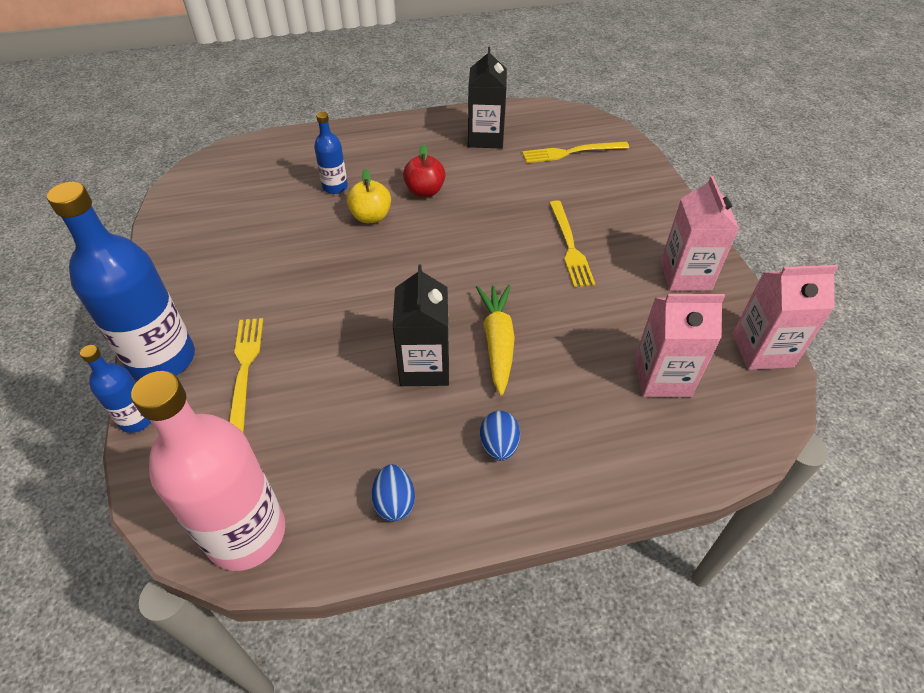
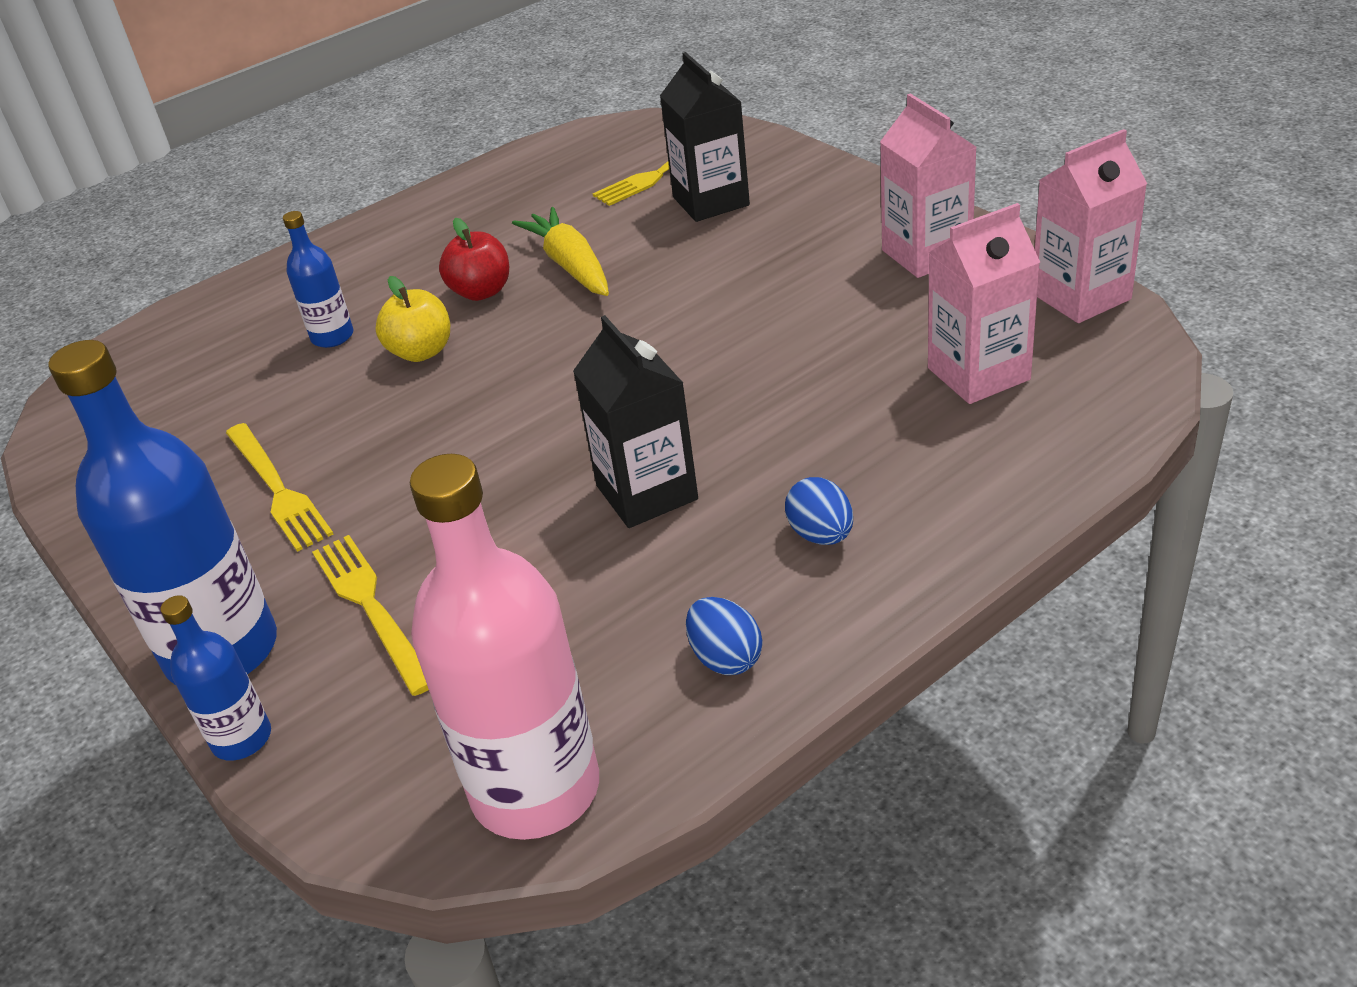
camera: 20 degrees left, 10 degrees down
(485, 138) = (524, 197): black carton -> black carton (711, 201)
(497, 342) = (729, 424): yellow carrot -> yellow carrot (570, 265)
(570, 246) = (746, 279): yellow fork -> yellow fork (277, 489)

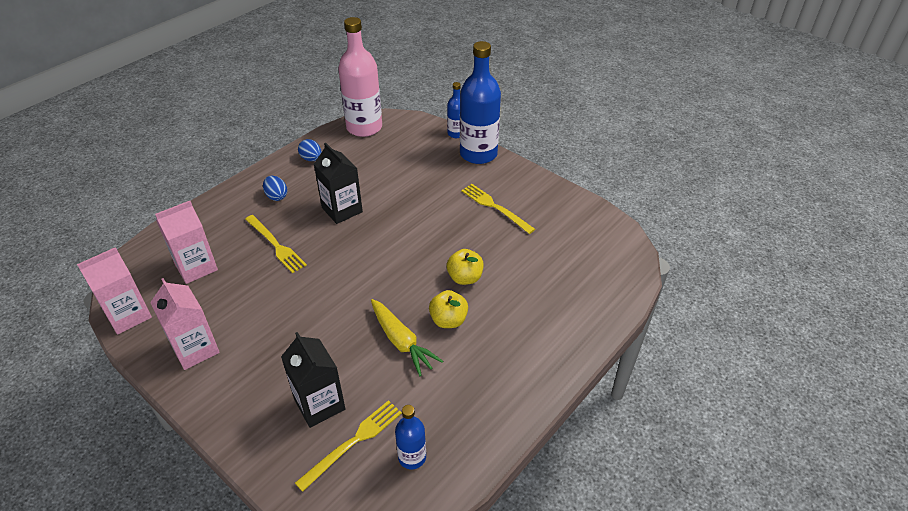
camera: 165 degrees right, 5 degrees up
(332, 336) = (518, 287): blue bottle -> blue bottle (412, 457)
(371, 607) = (433, 168): yellow fork -> yellow fork (275, 245)
(481, 292) = (448, 320): red apple -> yellow apple

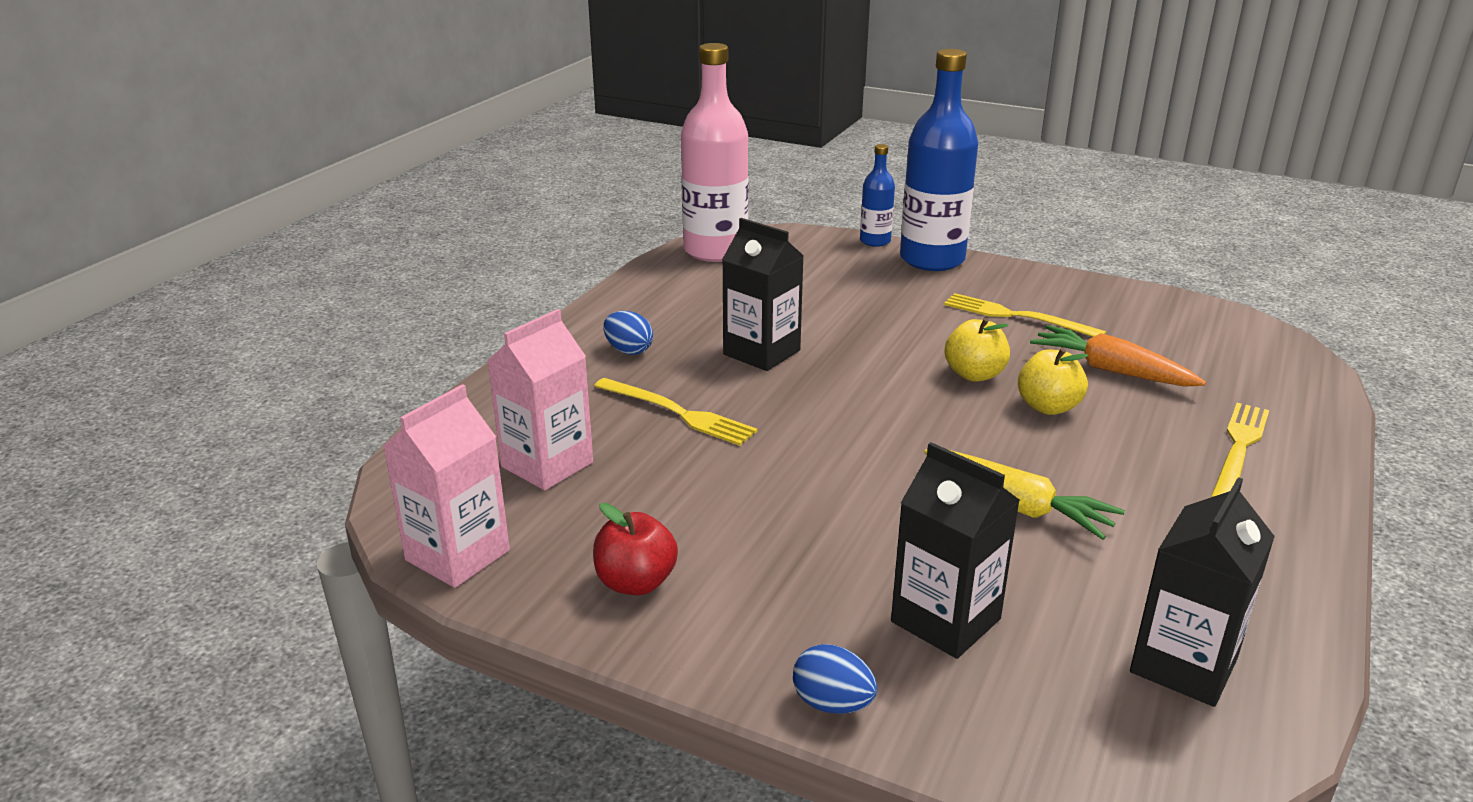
camera: 15 degrees left, 15 degrees down
(195, 349) = (636, 583): pink carton -> red apple
(311, 159) = (654, 297): blue egg -> blue egg (832, 704)
(353, 442) = (1057, 664): yellow fork -> yellow fork (1239, 449)
(412, 457) = (1183, 665): blue bottle -> black carton
(448, 320) = (1071, 465): yellow apple -> yellow apple (974, 374)
(518, 258) = (1111, 370): none -> orange carrot

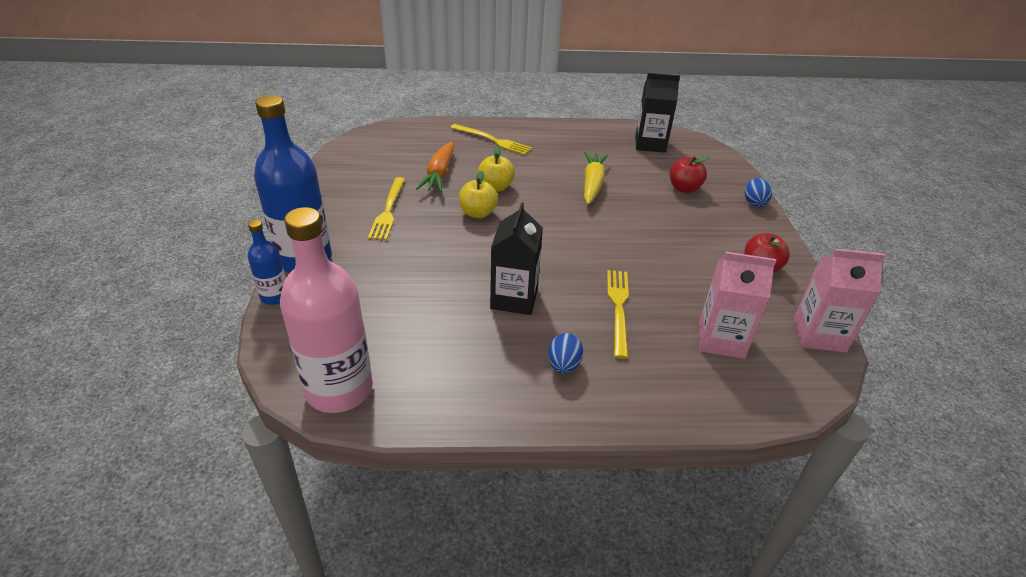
camera: 120 degrees left, 10 degrees up
(945, 620) = (684, 188): black carton -> red apple
(1239, 449) = (493, 140): yellow fork -> yellow fork turned 150 degrees counterclockwise

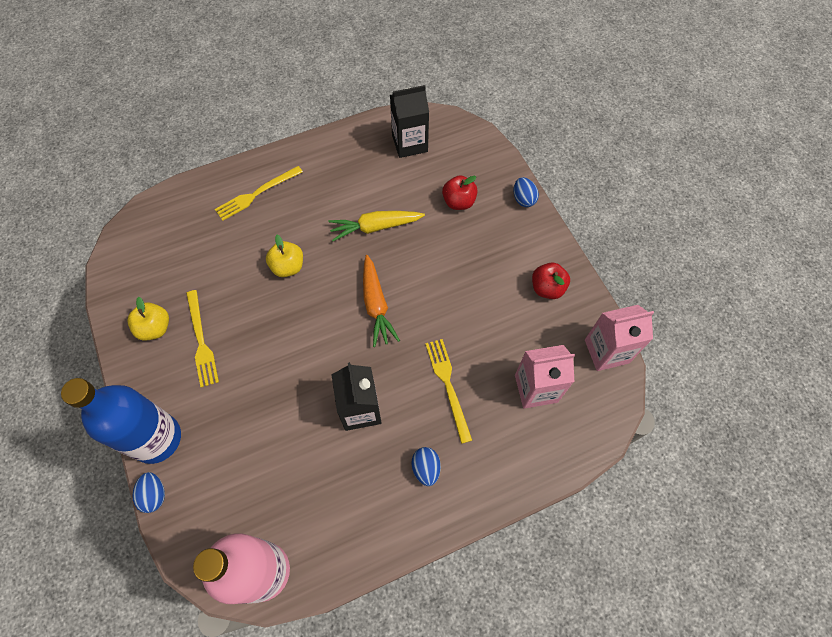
camera: 20 degrees left, 25 degrees up
(275, 296) = (154, 495): blue bottle -> blue egg
(439, 174) = (226, 268): orange carrot -> orange carrot (376, 305)
(478, 213) = (286, 311): yellow apple -> yellow apple (155, 328)
(493, 140) = (256, 194): yellow fork -> yellow fork turned 135 degrees clockwise
(592, 184) = (375, 227): yellow carrot -> yellow carrot turned 90 degrees counterclockwise

